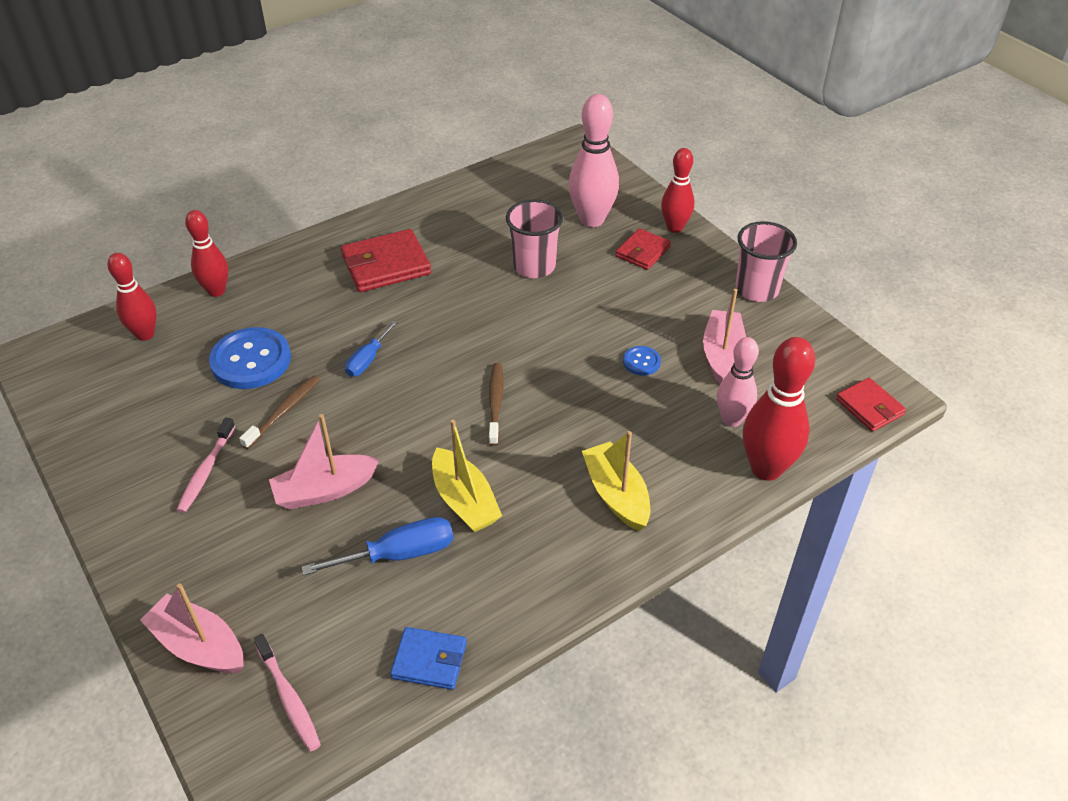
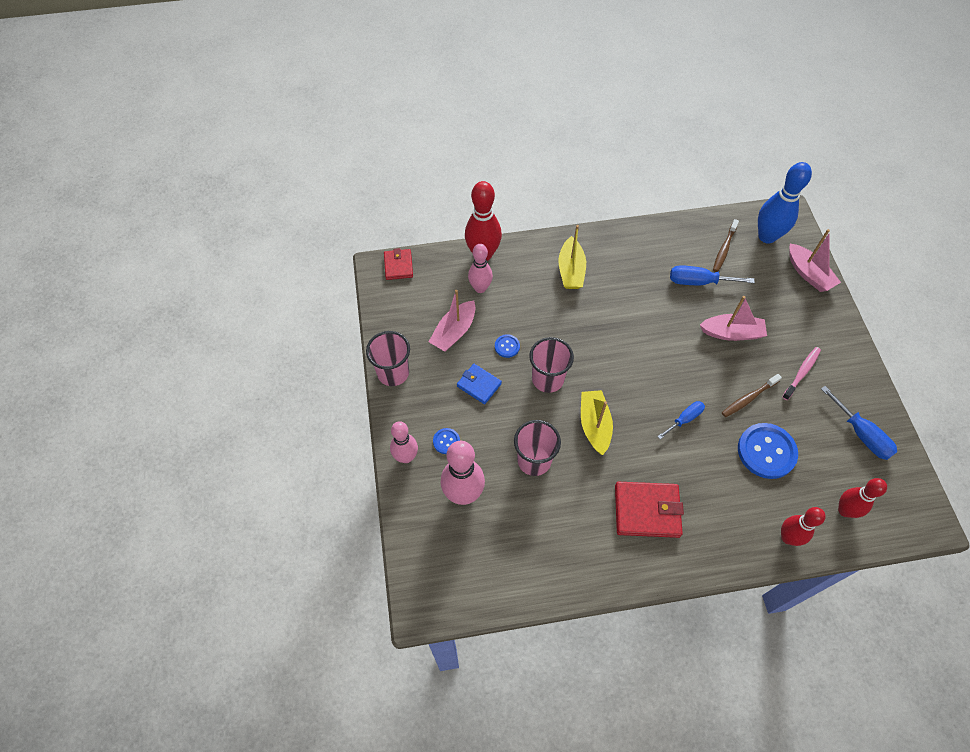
camera: 155 degrees left, 15 degrees up
(116, 420) = (861, 434): none -> blue screwdriver
(289, 698) = (767, 236): pink toothbrush -> blue bowling pin
(429, 660) = (698, 229): blue wallet -> blue wallet (479, 385)
(464, 501) = (654, 297): yellow boat -> yellow boat (594, 425)
(495, 403) = (612, 352): brown toothbrush -> brown toothbrush (724, 249)
(565, 344) = (547, 379): none -> pink cup
(643, 252) = (446, 441): red wallet -> blue button
(674, 227) = (406, 457): red bowling pin -> pink bowling pin

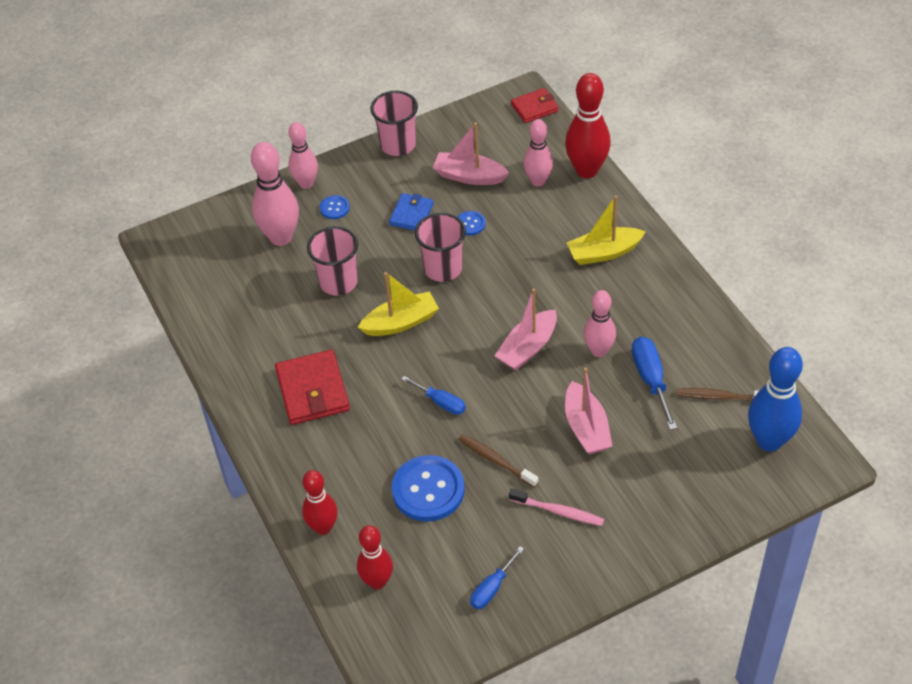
camera: 75 degrees right, 10 degrees down
(664, 303) = (598, 351): none -> pink bowling pin
(808, 274) = (727, 498): pink boat -> pink boat (527, 348)
(861, 434) = (492, 588): blue screwdriver -> blue screwdriver, size x0.66

